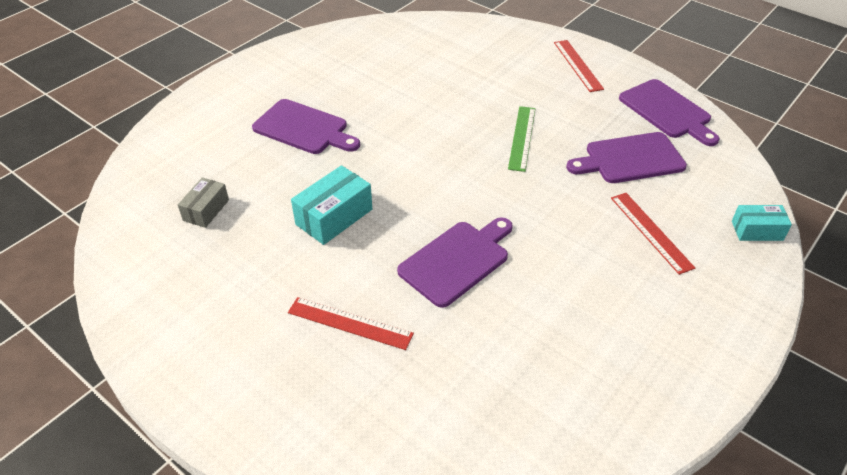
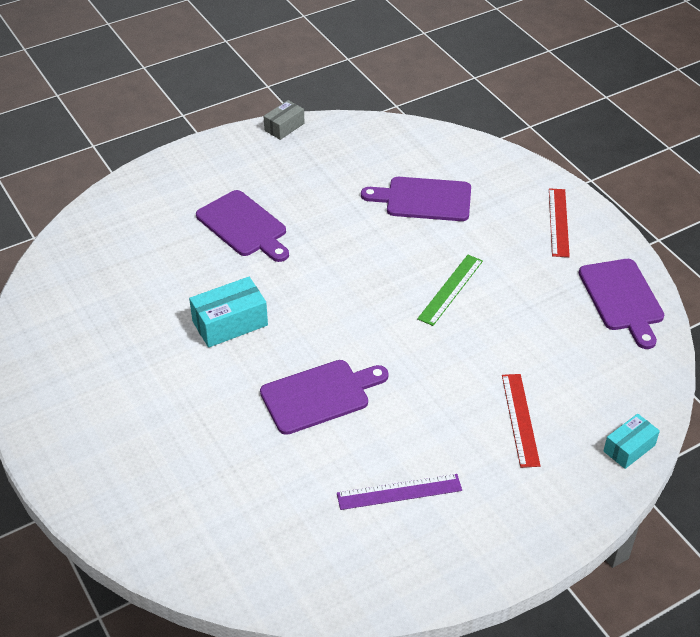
camera: 20 degrees right, 0 degrees up
(206, 210) = (121, 286): grey box -> grey box (284, 127)
(350, 323) = (197, 424): red ruler -> none
(585, 330) = (399, 492): none -> purple ruler
(630, 159) = (547, 340): purple cutting board -> purple cutting board (423, 199)
(757, 231) = (629, 448): turquoise box -> turquoise box turned 60 degrees counterclockwise

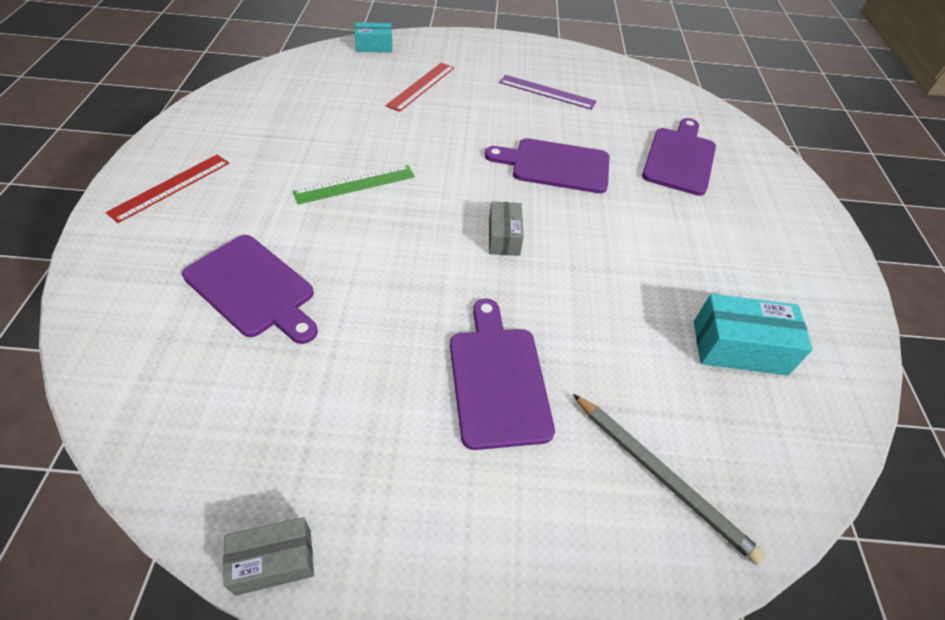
camera: 150 degrees left, 5 degrees up
(129, 227) = (662, 477): none -> grey pencil
(230, 323) = (596, 263): turquoise box -> turquoise box (739, 347)
(308, 307) = (504, 237): none -> grey box
(622, 299) = (234, 109): purple cutting board -> purple cutting board (680, 158)

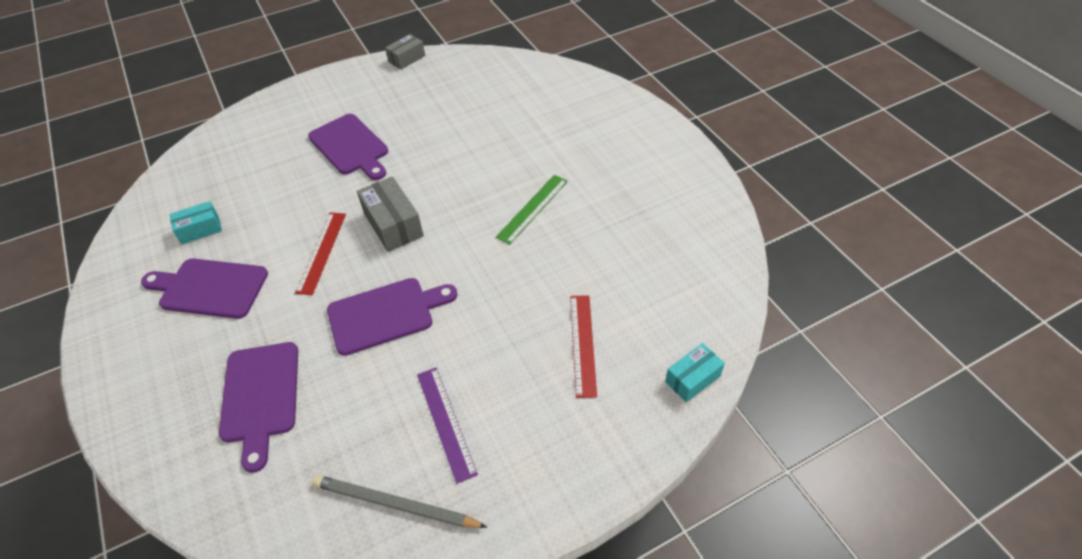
camera: 155 degrees right, 0 degrees up
(170, 187) = (645, 145): red ruler -> red ruler (321, 252)
(253, 288) = (521, 123): purple cutting board -> purple cutting board (209, 288)
(504, 237) = (393, 225): grey box -> grey box, size x1.55
(547, 92) = (446, 422): purple ruler -> purple ruler turned 75 degrees clockwise
(662, 477) = (246, 147): grey pencil -> grey pencil (395, 504)
(739, 347) = (200, 229): turquoise box -> turquoise box, size x0.64

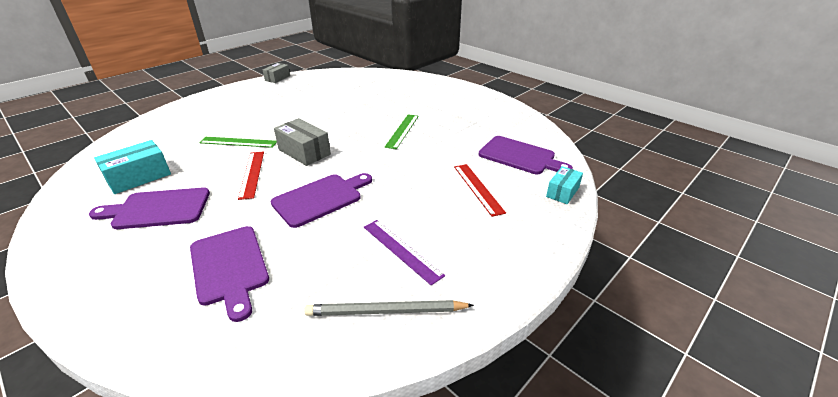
camera: 20 degrees left, 15 degrees down
(200, 229) = (139, 177): turquoise box -> turquoise box, size x1.55
(321, 188) = (238, 142): none -> green ruler
(350, 147) = (253, 120): purple cutting board -> purple cutting board (520, 156)

